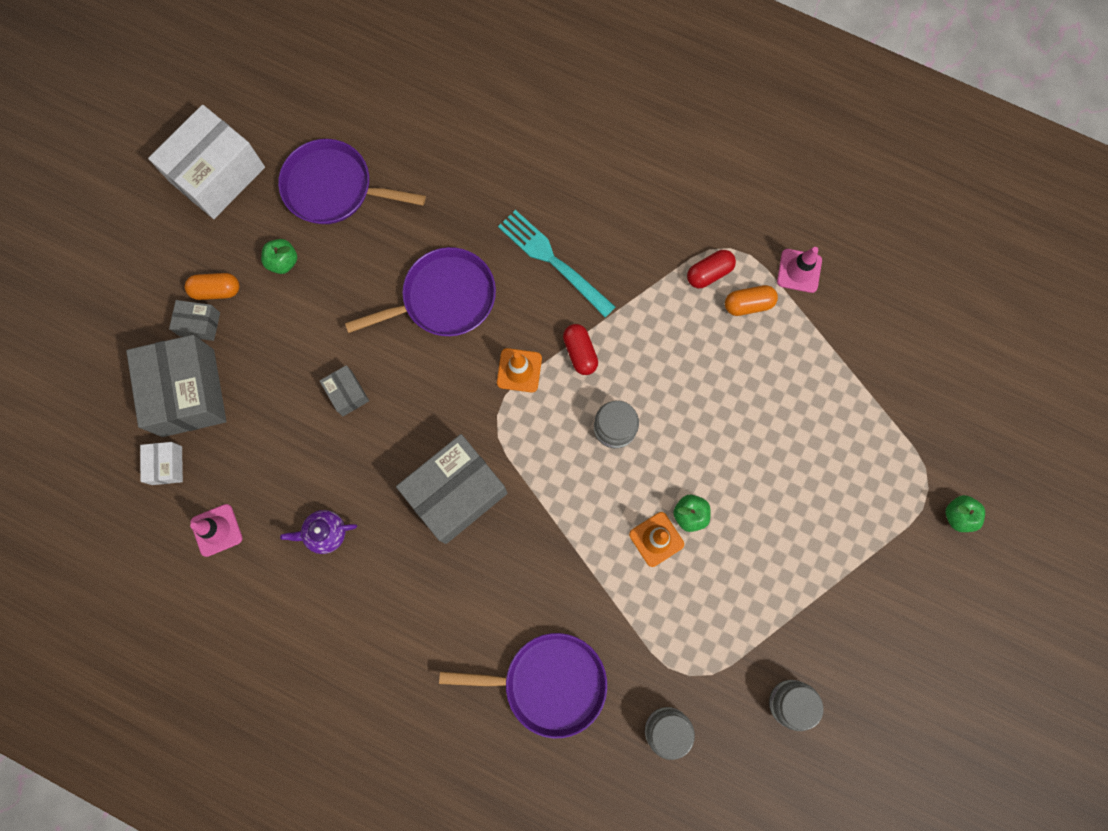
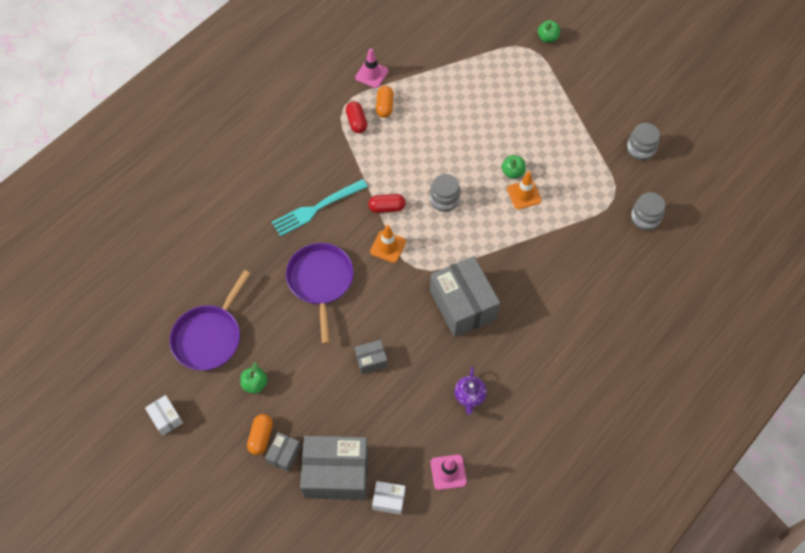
camera: 75 degrees left, 15 degrees down
(217, 174) = (166, 418): white box -> white box, size x0.47
(548, 683) = (603, 278): purple pan -> none

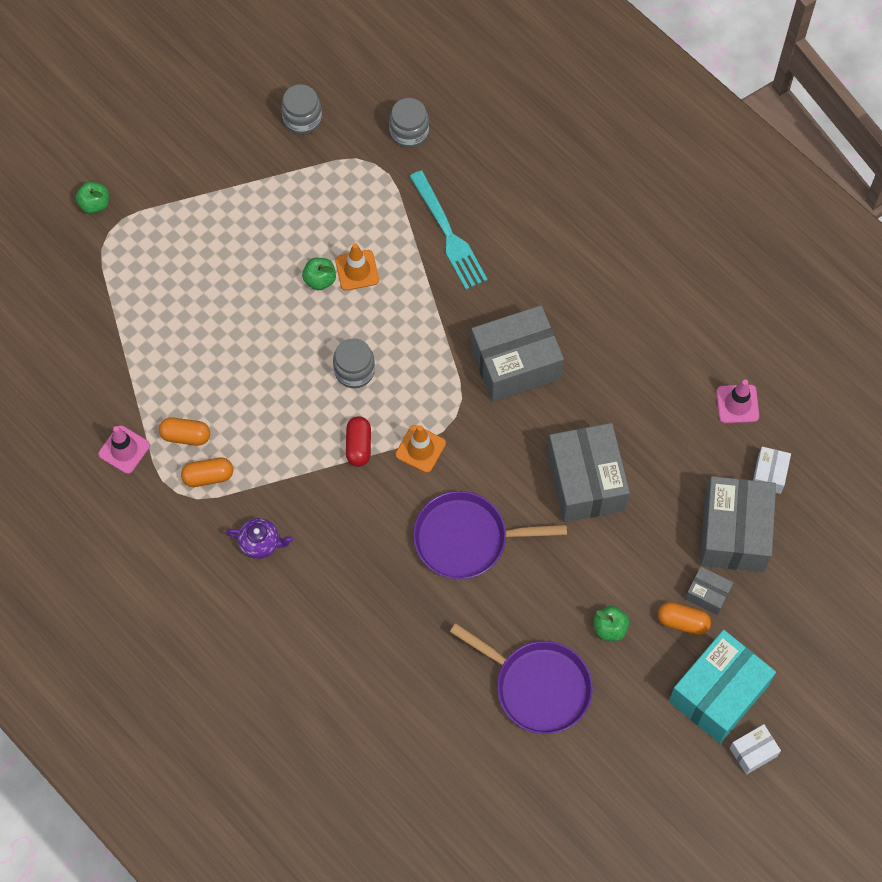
camera: 85 degrees left, 5 degrees up
(166, 418) = (651, 742): white box -> white box (753, 752)
(204, 466) = (718, 693): none -> turquoise box
(316, 208) = (350, 539): turquoise fork -> turquoise fork (449, 234)
(356, 122) = (208, 476): red capsule -> orange capsule
(371, 360) = (585, 482): grey box -> grey box, size x2.14
(469, 396) = (641, 369): purple teapot -> purple teapot (260, 543)

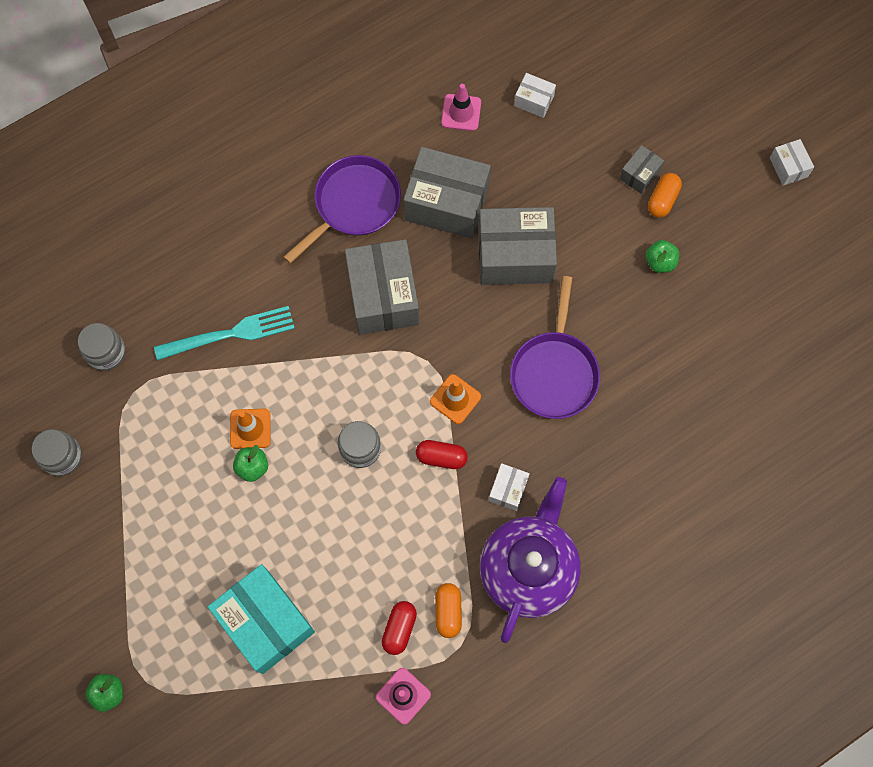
camera: 80 degrees left, 5 degrees up
(185, 436) = (399, 629): orange capsule -> red capsule
(260, 543) = (528, 568): purple teapot -> purple teapot, size x2.36
(336, 512) = (508, 489): none -> white box
(537, 686) = (707, 334): purple pan -> purple pan (354, 204)
(718, 693) = (732, 184): turquoise box -> turquoise box (265, 622)
(734, 533) = (585, 141): grey box -> grey box (446, 203)

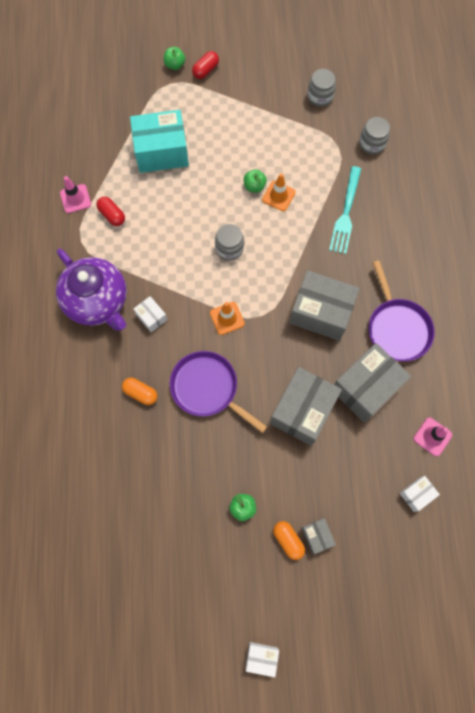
camera: 120 degrees right, 0 degrees up
(441, 457) = (195, 290): red capsule -> red capsule (205, 70)
(448, 611) = (104, 245): orange capsule -> orange capsule (140, 393)

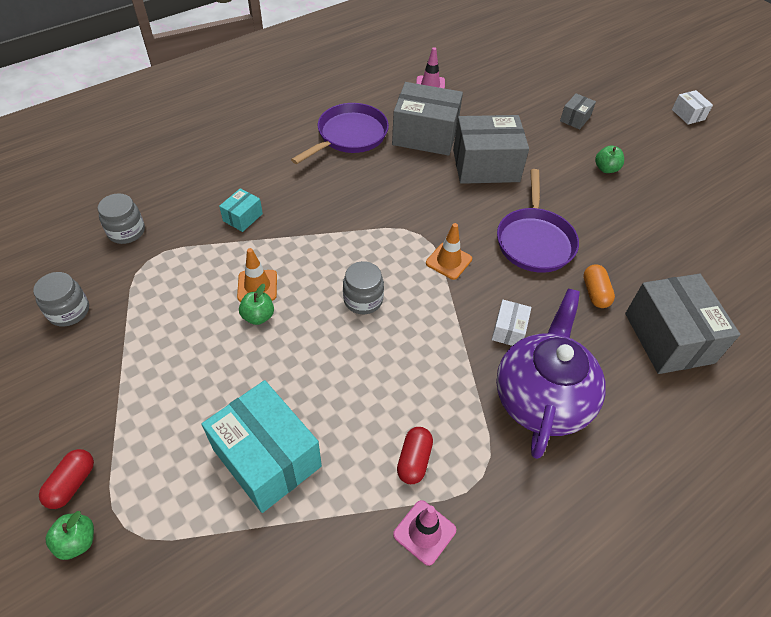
camera: 125 degrees left, 20 degrees down
(205, 70) = (72, 484): red capsule -> red capsule turned 75 degrees counterclockwise
(288, 540) = (597, 132): orange capsule -> none
(321, 312) = (377, 191): grey box -> grey box (668, 338)
(346, 214) = (243, 217): turquoise fork -> turquoise box
(416, 494) = (484, 80): white box -> none

